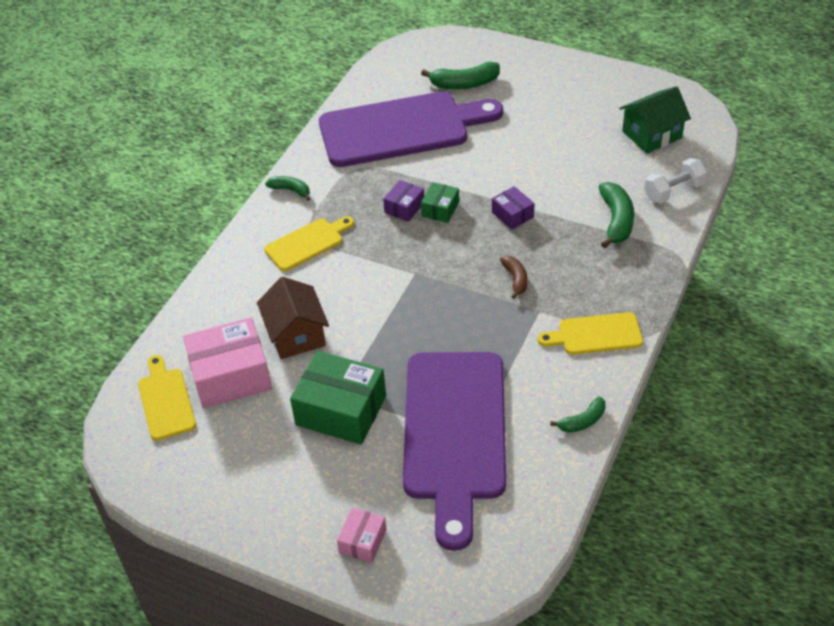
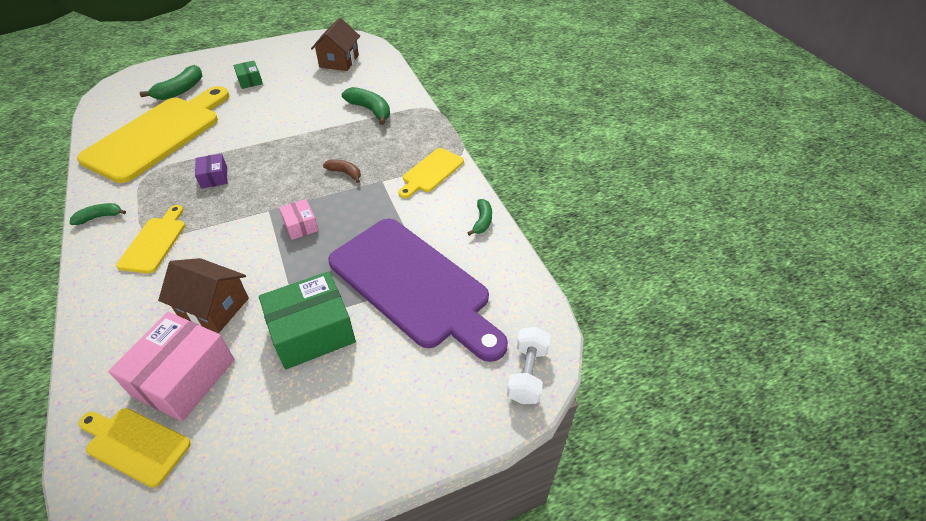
camera: 50 degrees left, 0 degrees up
(362, 541) = (434, 406): pink box -> pink box (300, 225)
(401, 129) = (158, 135): purple cutting board -> yellow cutting board
(440, 209) = (244, 164): green box -> green box (250, 81)
(512, 214) = (300, 141): purple box -> none
(652, 134) = (339, 61): green house -> brown house
(674, 191) = (385, 80): white dumbbell -> white dumbbell (527, 374)

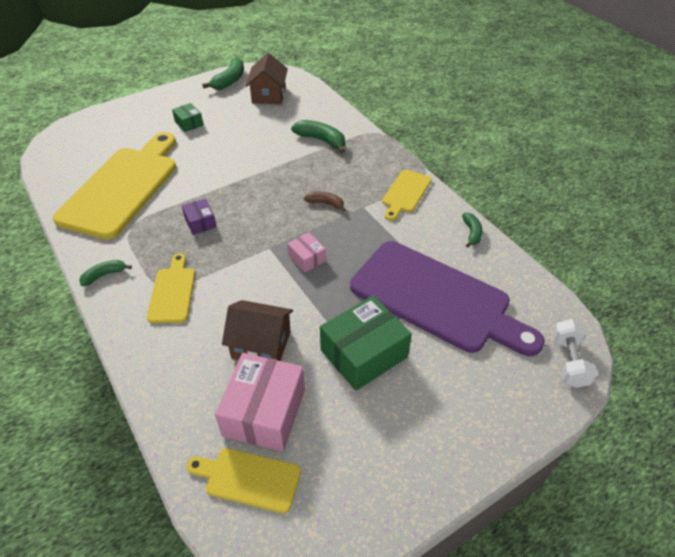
camera: 10 degrees left, 0 degrees up
(180, 90) = (122, 140): green banana -> green banana (229, 81)

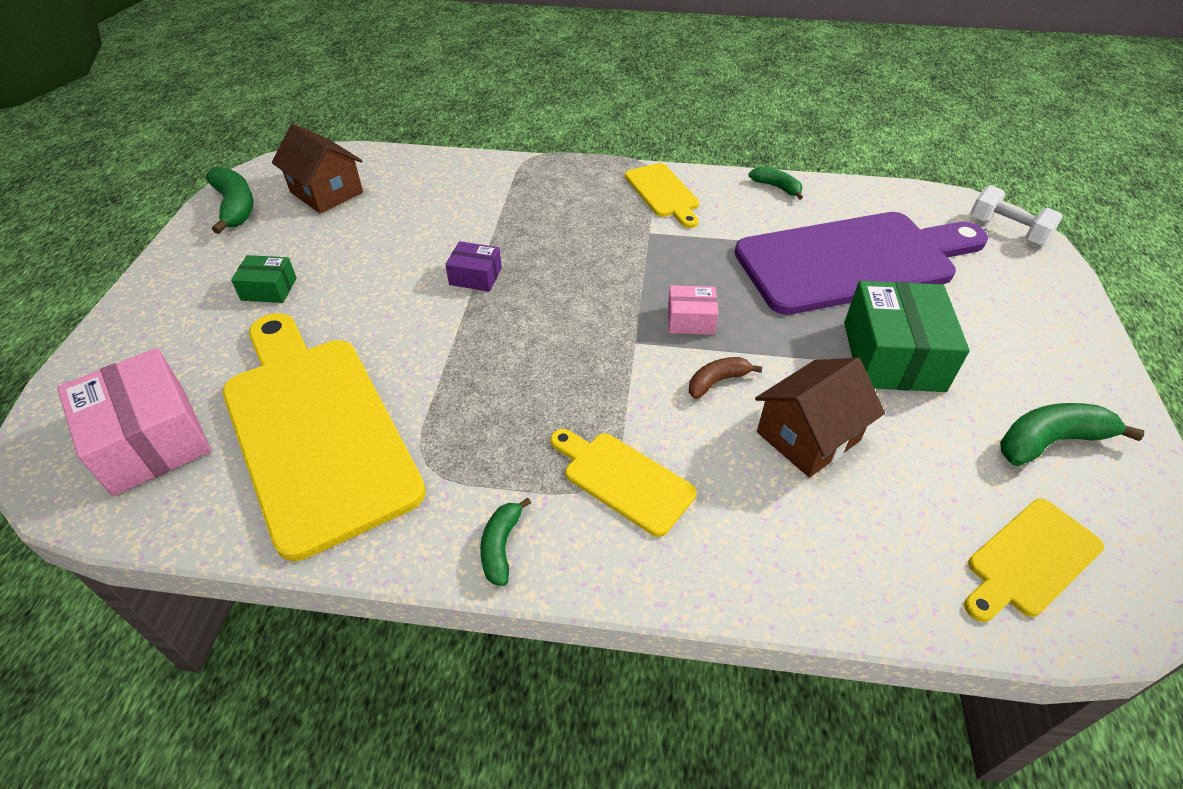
camera: 50 degrees left, 0 degrees up
(200, 222) = (509, 382): purple box -> purple box (475, 276)
(264, 412) = (927, 490): pink box -> pink box (150, 439)
(321, 140) = (486, 200): green banana -> green banana (1050, 441)
(325, 203) = (608, 256): brown banana -> brown banana (717, 381)

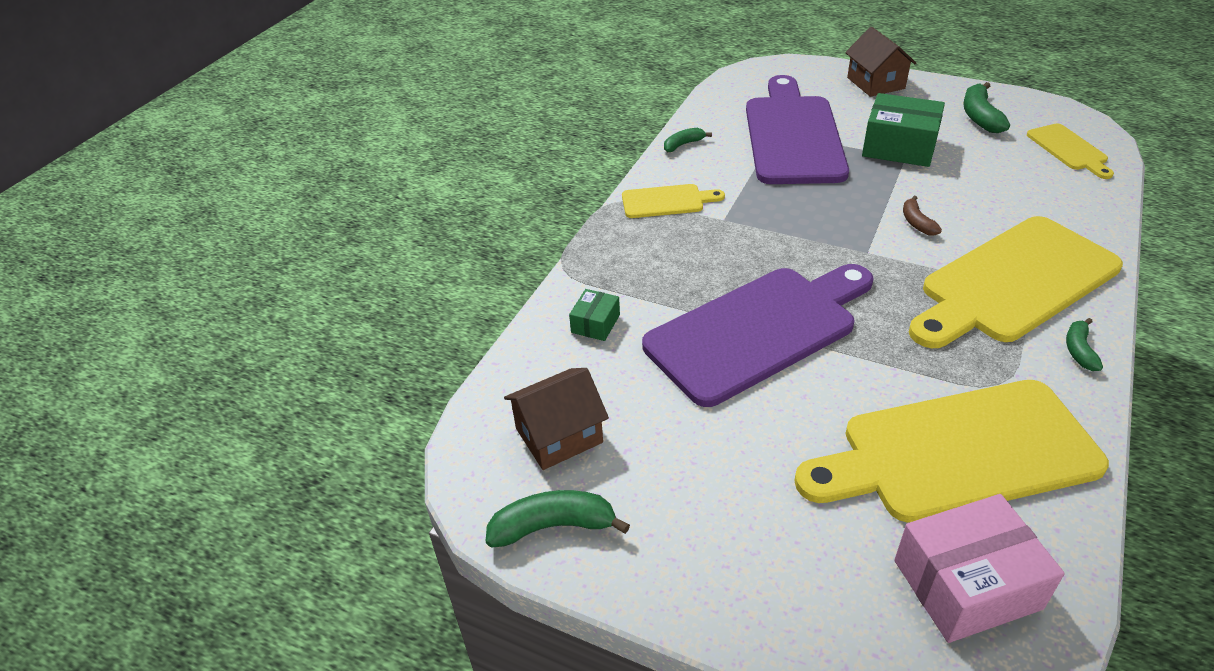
camera: 70 degrees left, 5 degrees down
(269, 289) = (737, 489): green box -> green box (595, 323)
(475, 276) = (758, 330): purple box -> purple cutting board
(501, 546) = (1079, 350): green banana -> green banana turned 75 degrees clockwise
(623, 479) = (1013, 283): yellow cutting board -> yellow cutting board, size x2.12
(690, 320) = (846, 221): pink box -> none
(808, 436) = (973, 197): brown house -> brown house (875, 83)
(1007, 230) = (776, 70): white dumbbell -> none

